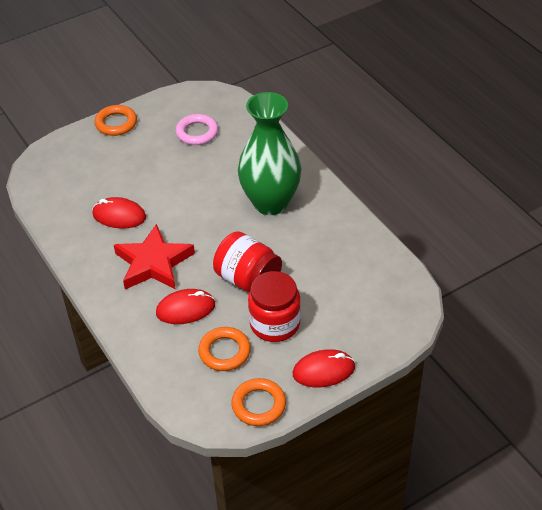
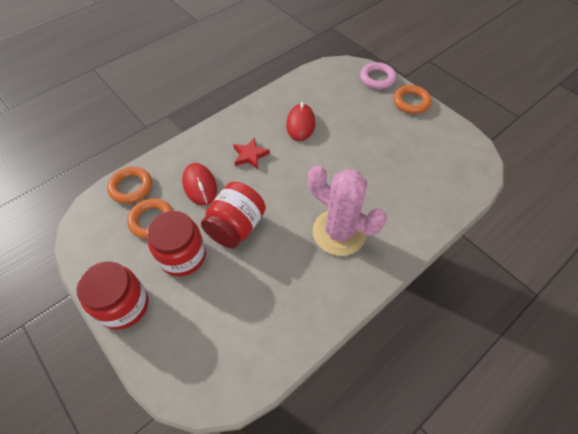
camera: 80 degrees right, 10 degrees up
(153, 263) = (250, 155): red star -> red star, size x0.54
(197, 132) = (419, 159): pink ring -> pink ring (377, 78)
(259, 405) = (91, 255): orange ring -> orange ring (131, 187)
(270, 203) = (339, 232): green vase -> pink cactus
(323, 371) = (124, 305): red mouse -> red jar

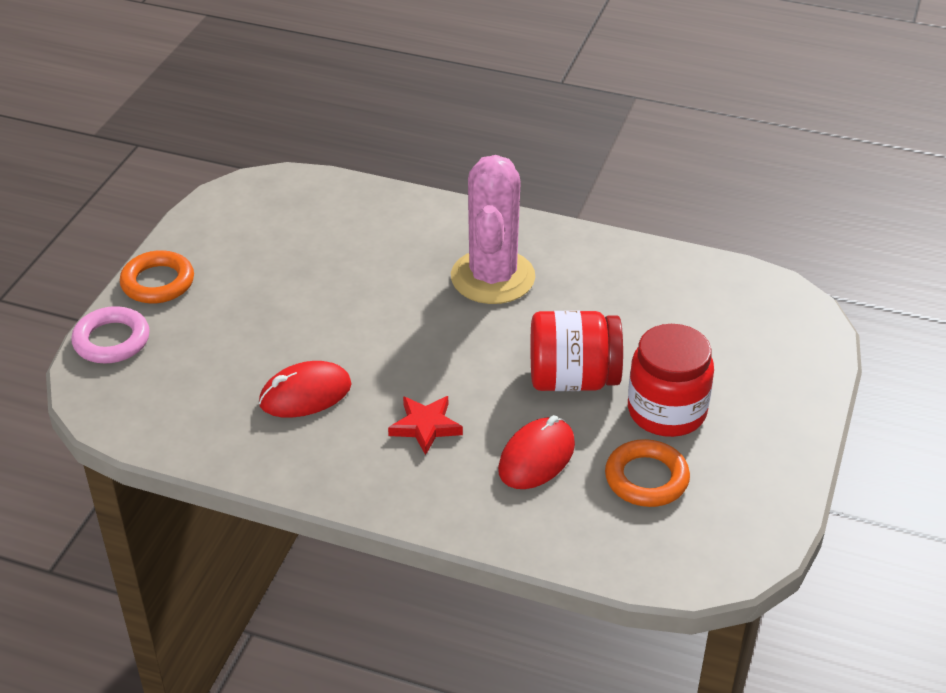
camera: 120 degrees left, 15 degrees down
(124, 305) = (785, 430): red jar -> none
(131, 187) = (613, 544): orange ring -> none

